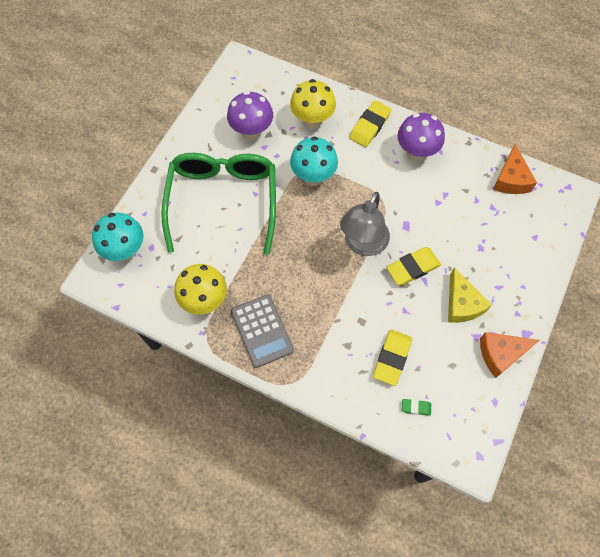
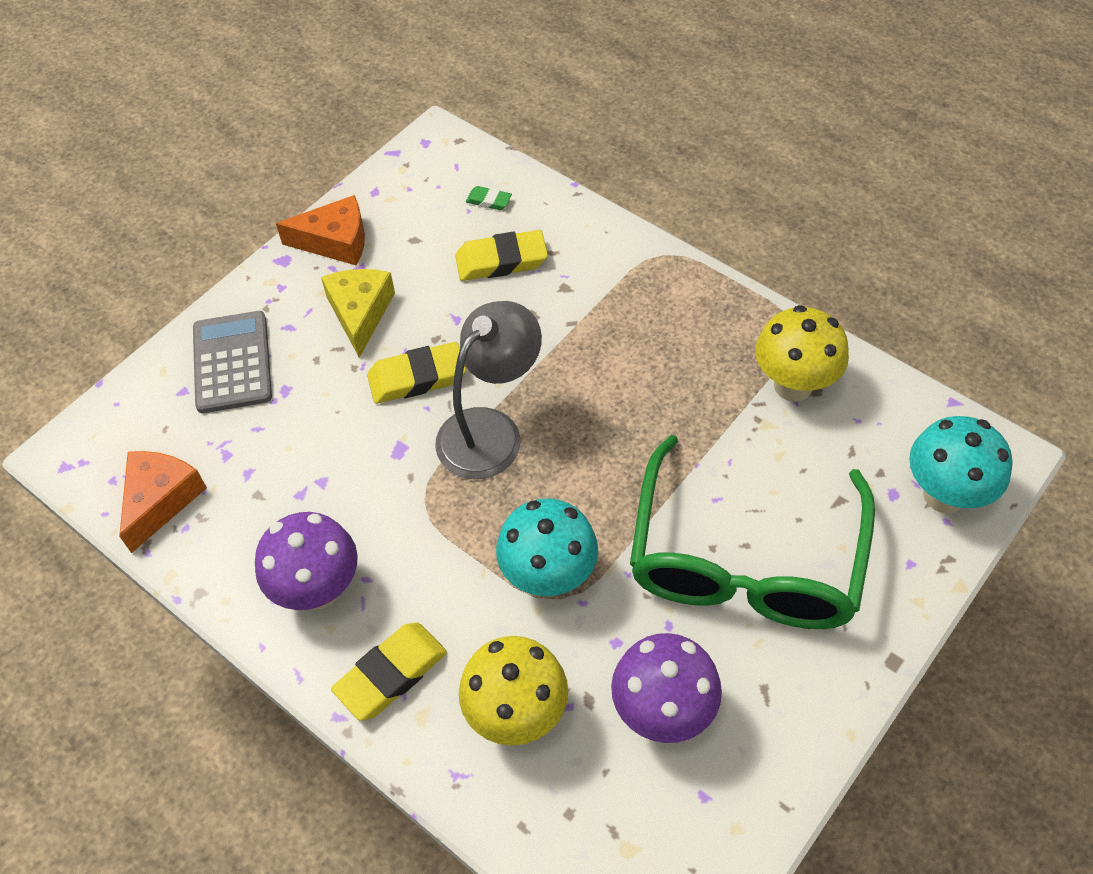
camera: 165 degrees left, 10 degrees down
(262, 331) = (699, 327): grey calculator -> grey calculator (232, 362)
(392, 358) = (501, 261): yellow eraser -> yellow eraser turned 45 degrees clockwise

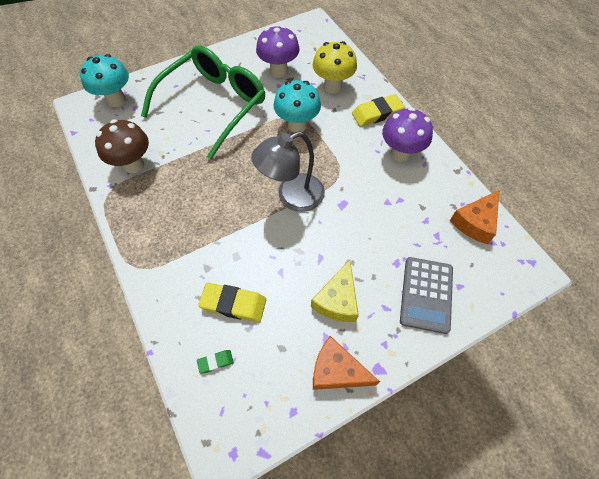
camera: 160 degrees left, 5 degrees up
(417, 377) = (318, 241): yellow eraser -> none
(489, 201) = (215, 362): green eraser -> green eraser turned 60 degrees counterclockwise
(793, 385) = (134, 165): yellow mushroom -> brown mushroom

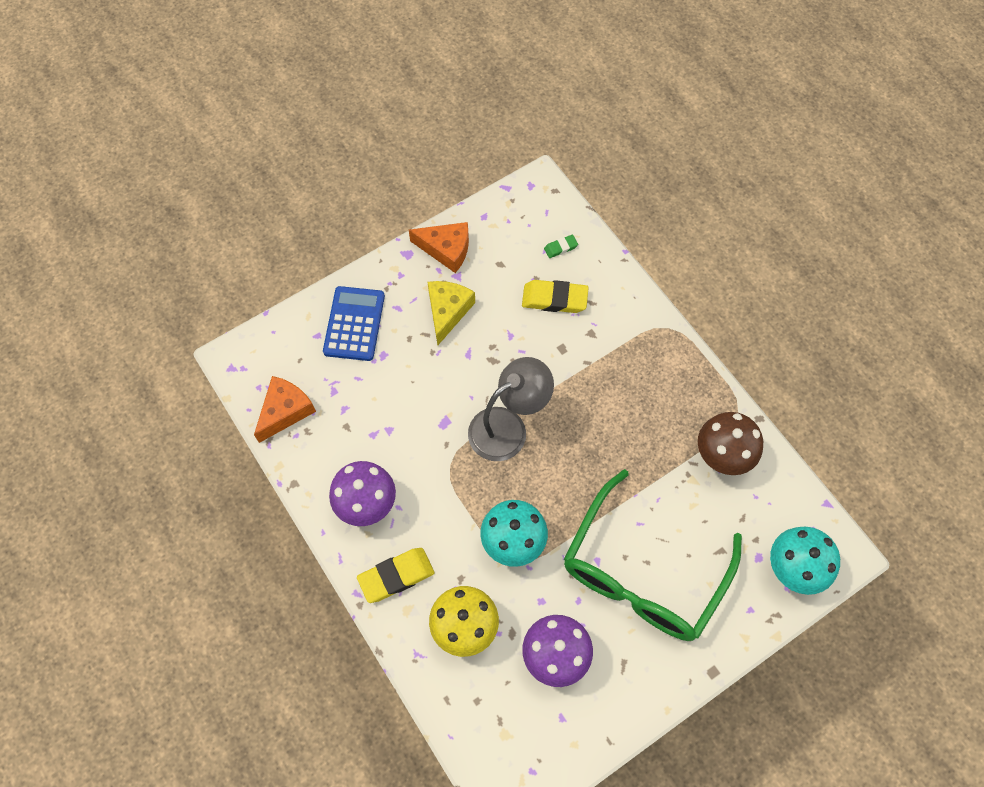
camera: 175 degrees right, 5 degrees up
(426, 294) = (354, 324): grey calculator -> blue calculator

